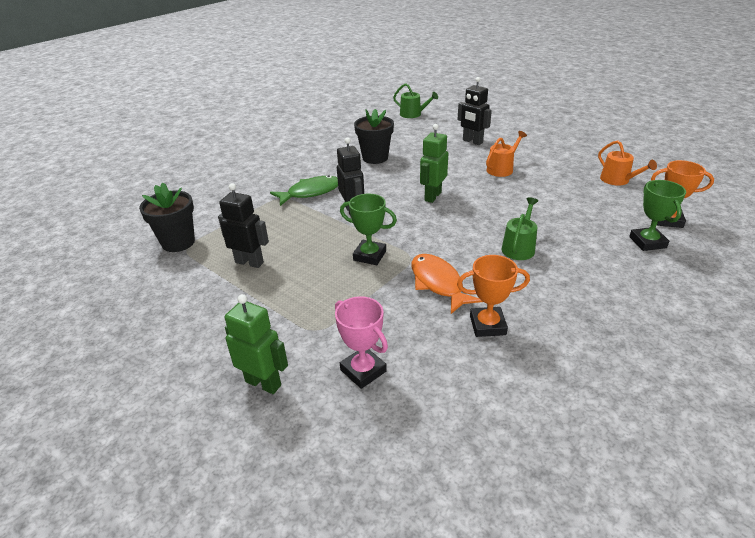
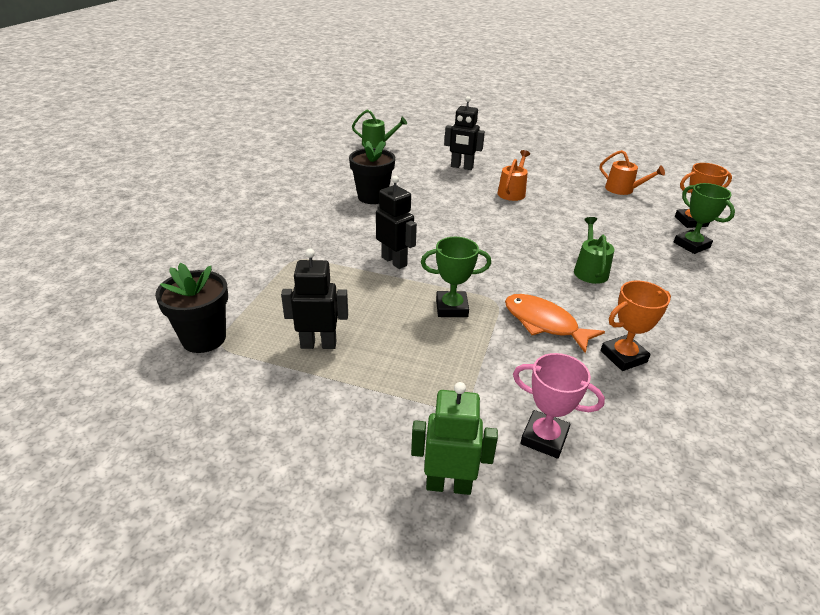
camera: 25 degrees left, 0 degrees up
(310, 192) = (328, 247): green fish -> none
(432, 196) = (466, 231): green robot -> none

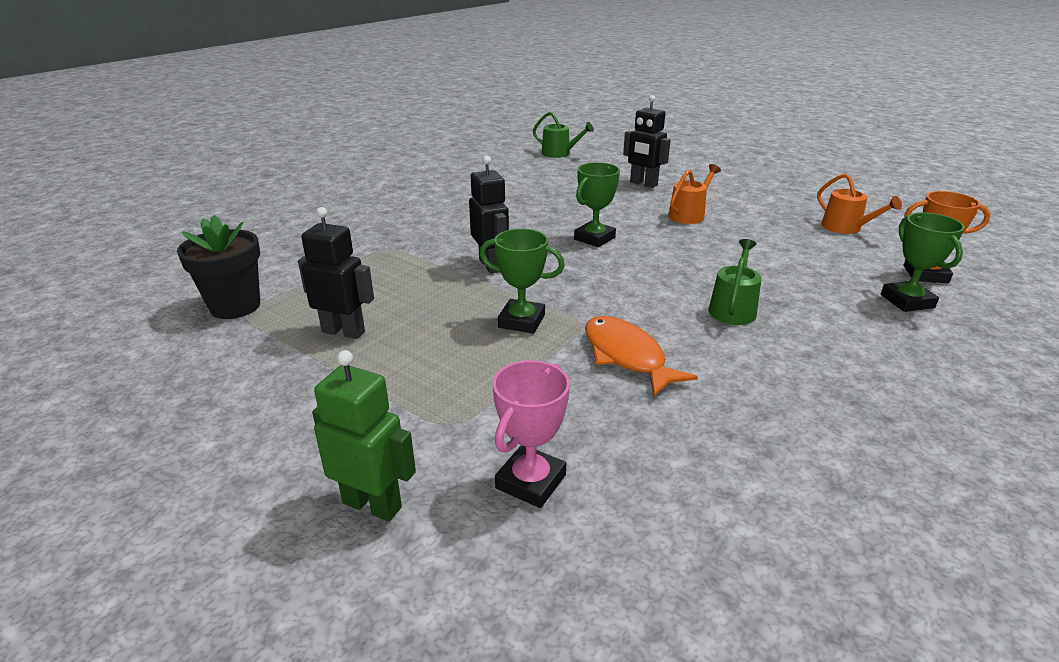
camera: 20 degrees right, 5 degrees down
(372, 197) = (514, 202): black flower pot -> none
(457, 224) = (594, 238): none -> green trophy
(544, 438) = (531, 481): pink trophy -> pink trophy turned 75 degrees clockwise
(623, 356) = (709, 412): orange trophy -> none

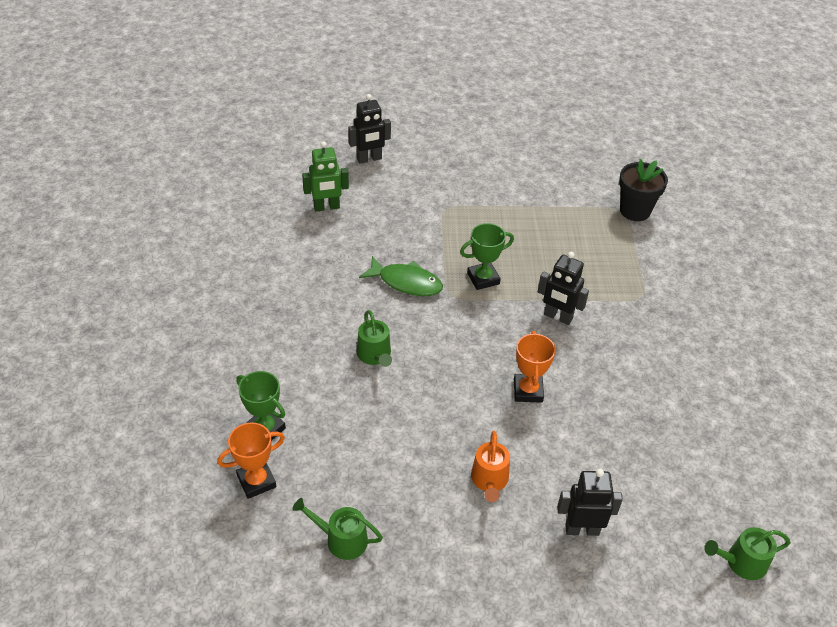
camera: 140 degrees right, 15 degrees up
(344, 331) = (558, 225): black robot -> black robot (369, 159)
(372, 504) = (435, 169): green robot -> green robot (326, 207)
(531, 481) = (390, 202): pink trophy -> none
(594, 238) = (528, 391): green trophy -> orange trophy
(627, 356) = (406, 282): orange fish -> green fish
(845, 228) = (341, 539): orange watering can -> green watering can

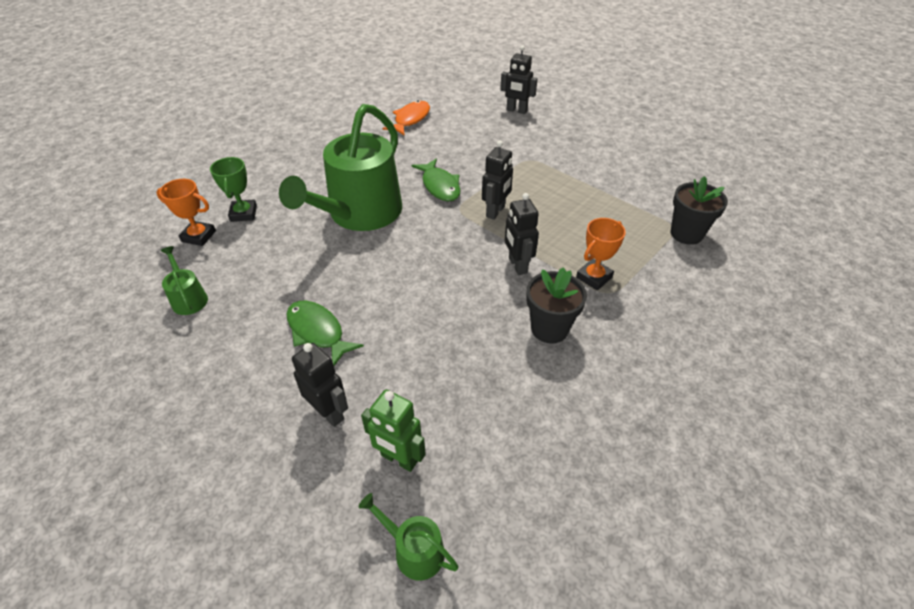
camera: 45 degrees right, 0 degrees up
(281, 225) = (410, 119): none -> orange fish
(326, 207) = (451, 123): green robot -> green robot (399, 459)
(375, 355) = (360, 214): green watering can -> green watering can, size x2.47
(483, 278) = (495, 212): green trophy -> black robot
(489, 480) = (318, 332): orange watering can -> green fish
(528, 391) = (426, 296): orange trophy -> orange trophy (594, 277)
(638, 353) = (549, 329): none -> black flower pot

